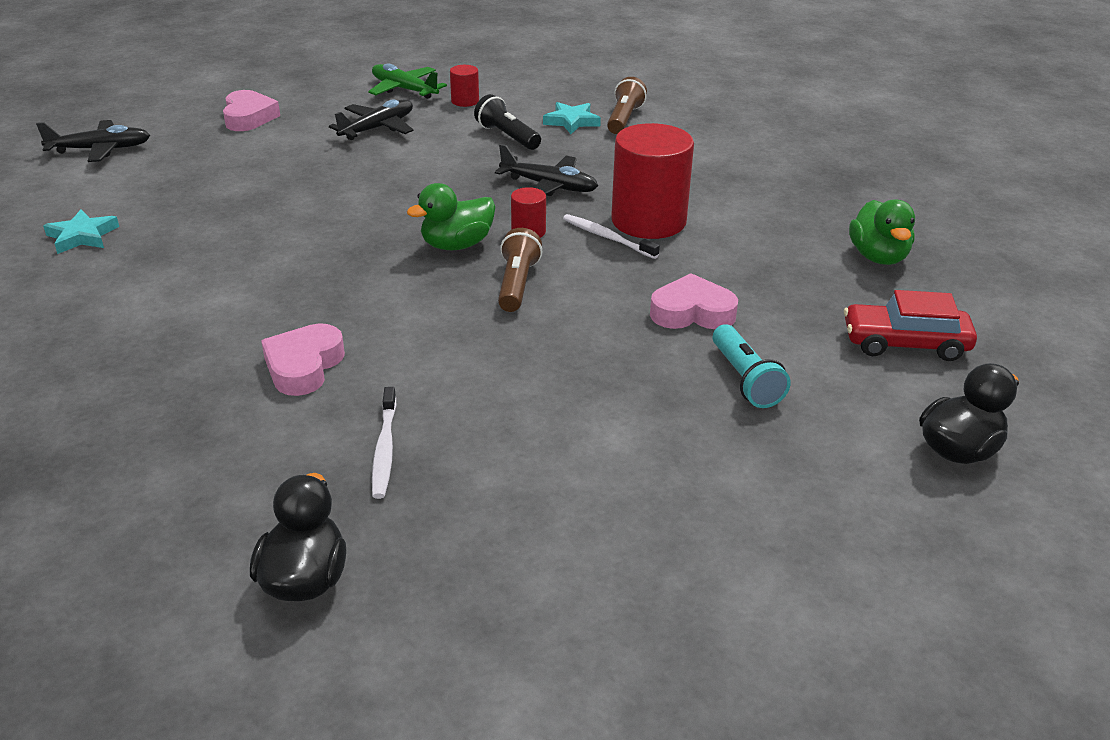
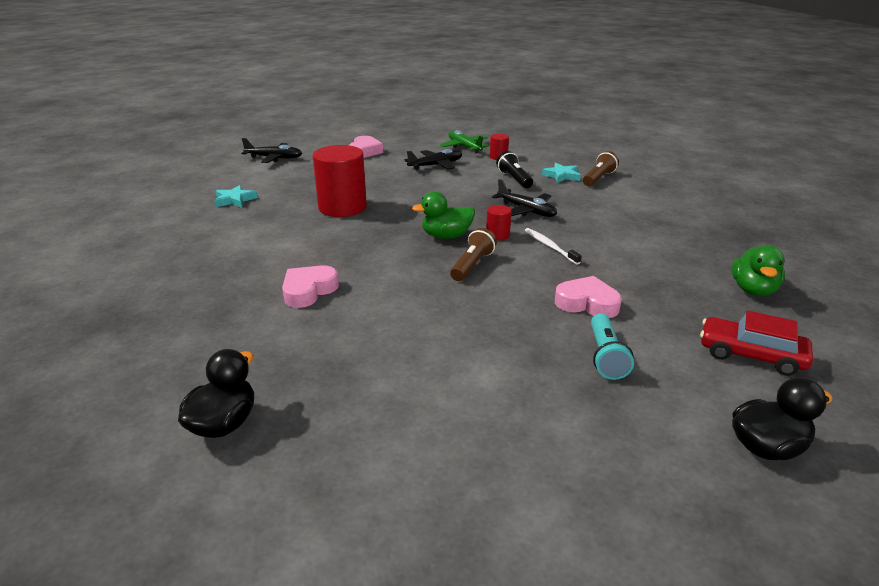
camera: 20 degrees right, 5 degrees down
(384, 450) = (326, 351): white toothbrush -> none
(648, 221) = (584, 240): red cylinder -> red cylinder (342, 207)

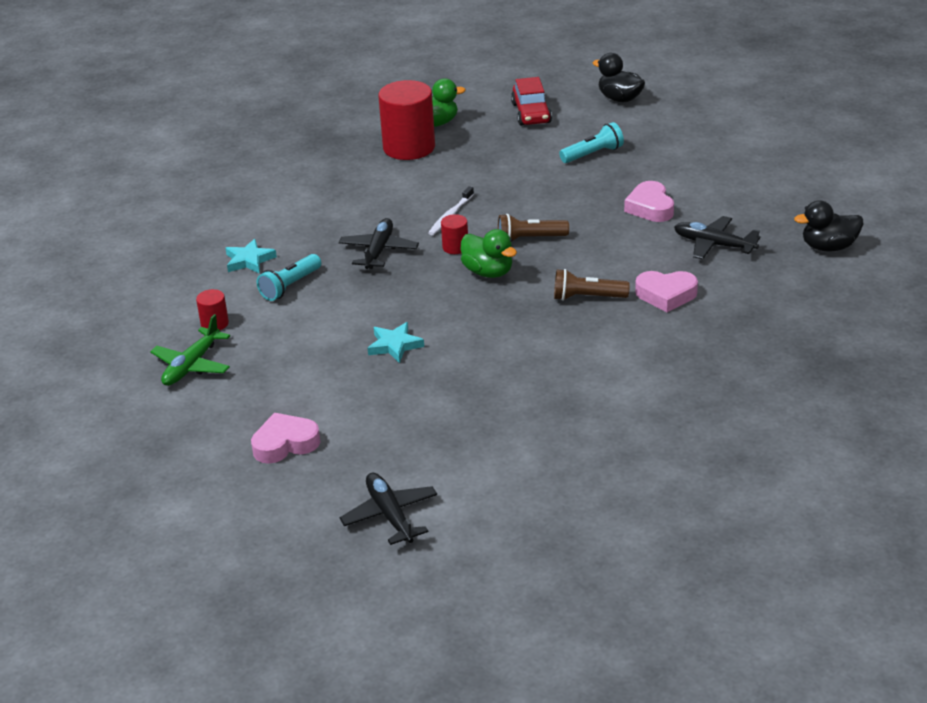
camera: 120 degrees left, 5 degrees up
(234, 200) = (557, 454): turquoise star -> turquoise star (395, 345)
(342, 207) = (491, 363): red cylinder -> red cylinder (409, 147)
(436, 165) = (291, 358): black plane -> black plane (714, 245)
(514, 179) = (290, 286): black flashlight -> turquoise flashlight
(587, 303) = (532, 176): pink heart -> pink heart (650, 207)
(598, 178) = (237, 236): brown flashlight -> brown flashlight (587, 297)

